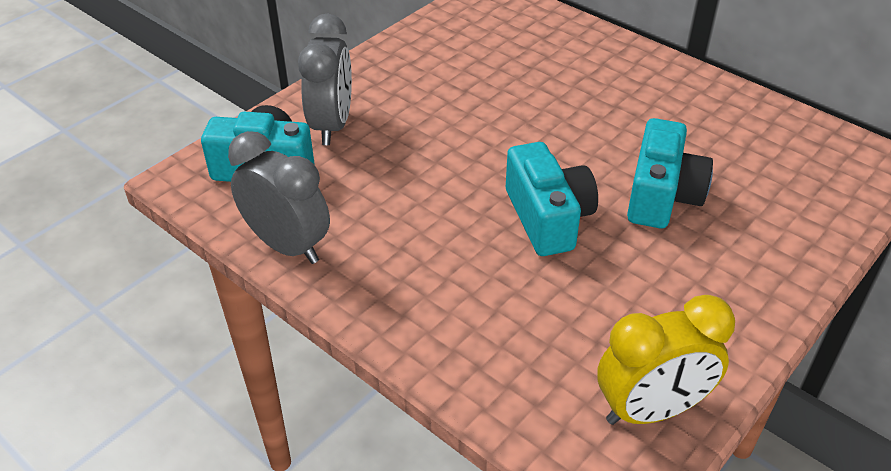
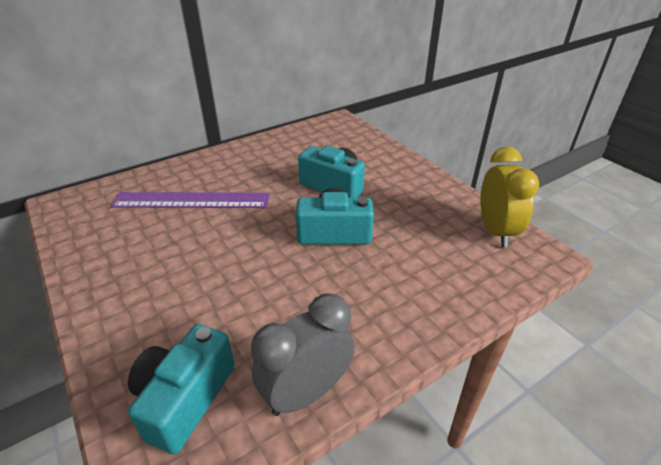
camera: 75 degrees left, 5 degrees down
(332, 125) = (157, 333): grey clock -> none
(547, 78) = (192, 200): none -> purple ruler

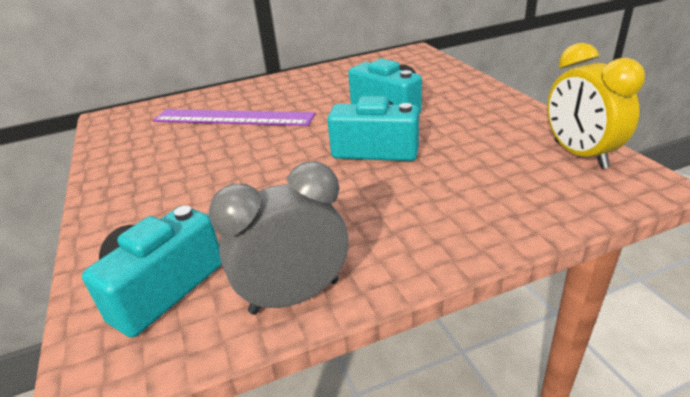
camera: 15 degrees right, 5 degrees down
(495, 231) = (579, 154): yellow clock -> yellow clock turned 150 degrees clockwise

